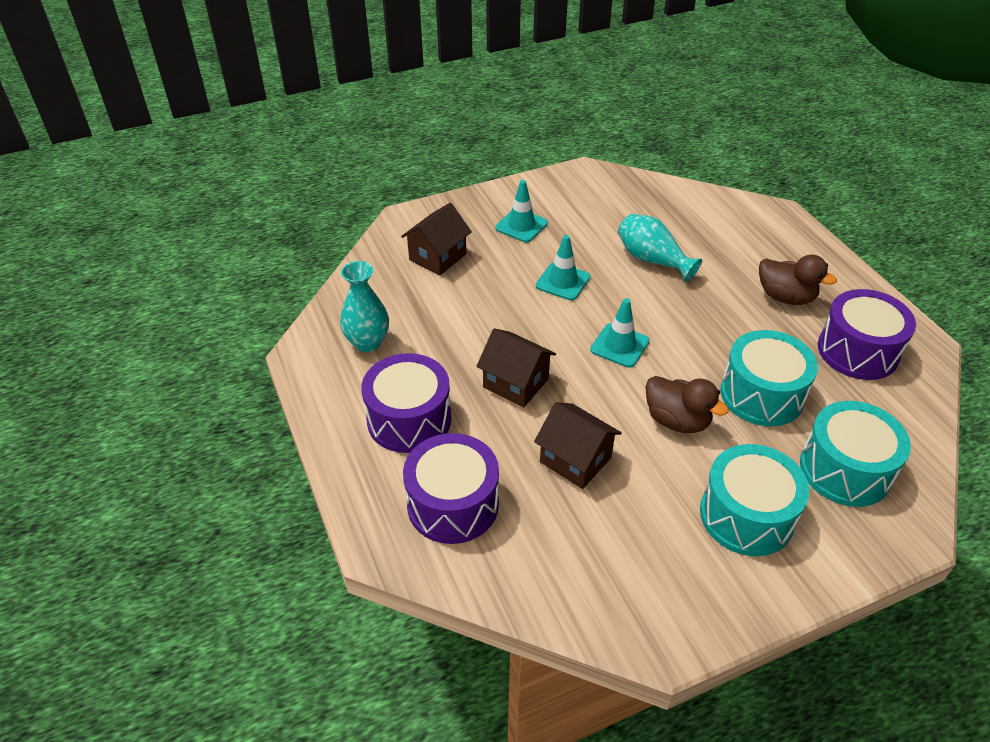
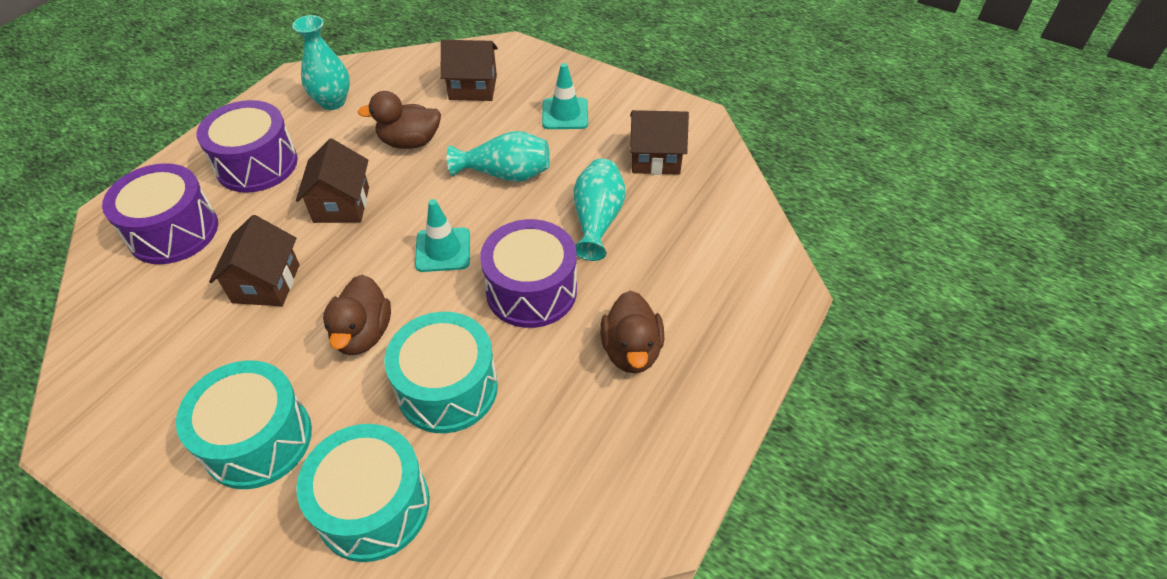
camera: 55 degrees right, 5 degrees up
(473, 316) = (410, 142): none -> brown duck
(563, 281) = (506, 174): turquoise traffic cone -> turquoise vase
(612, 208) = (655, 158): none -> brown house
(857, 351) = (588, 453): purple drum -> purple drum (531, 290)

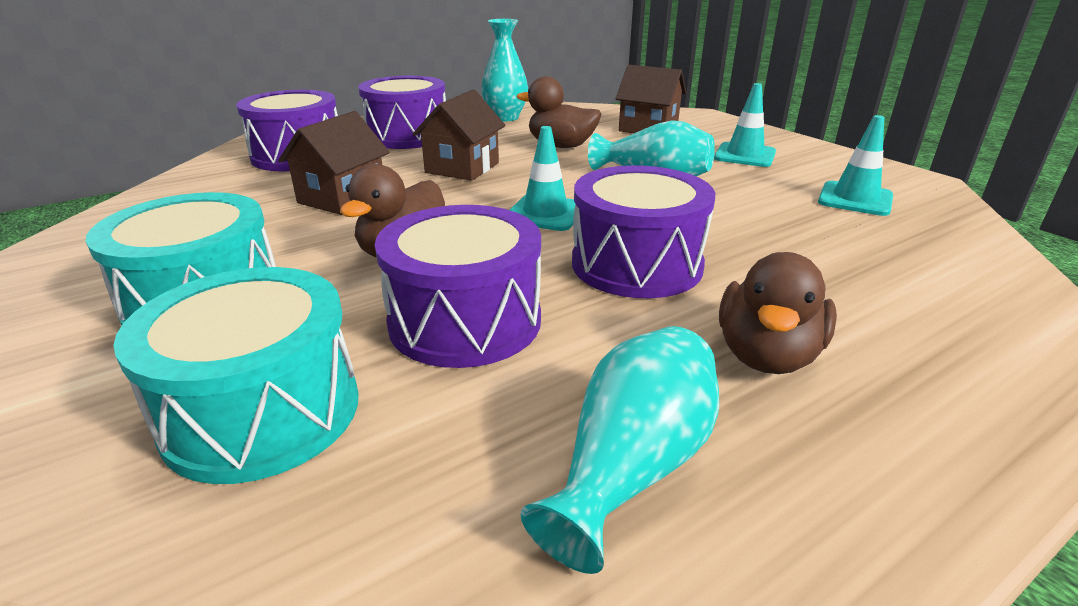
camera: 25 degrees right, 20 degrees down
(447, 388) = (465, 321): turquoise drum -> purple drum
(597, 220) = (756, 228): turquoise vase -> turquoise vase (631, 467)
(655, 158) = (855, 199): brown house -> turquoise traffic cone

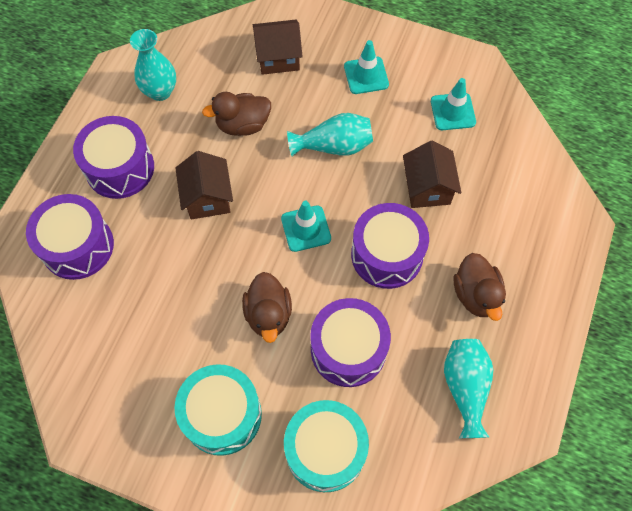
camera: 35 degrees left, 35 degrees up
(342, 198) = (175, 282): brown house -> brown house (427, 188)

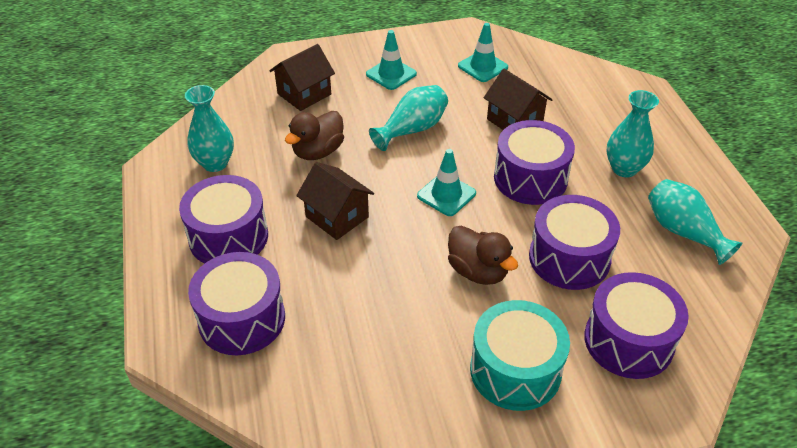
camera: 35 degrees left, 20 degrees down
(325, 450) = (628, 341): turquoise drum -> purple drum
(476, 295) = (624, 169): brown duck -> turquoise vase

